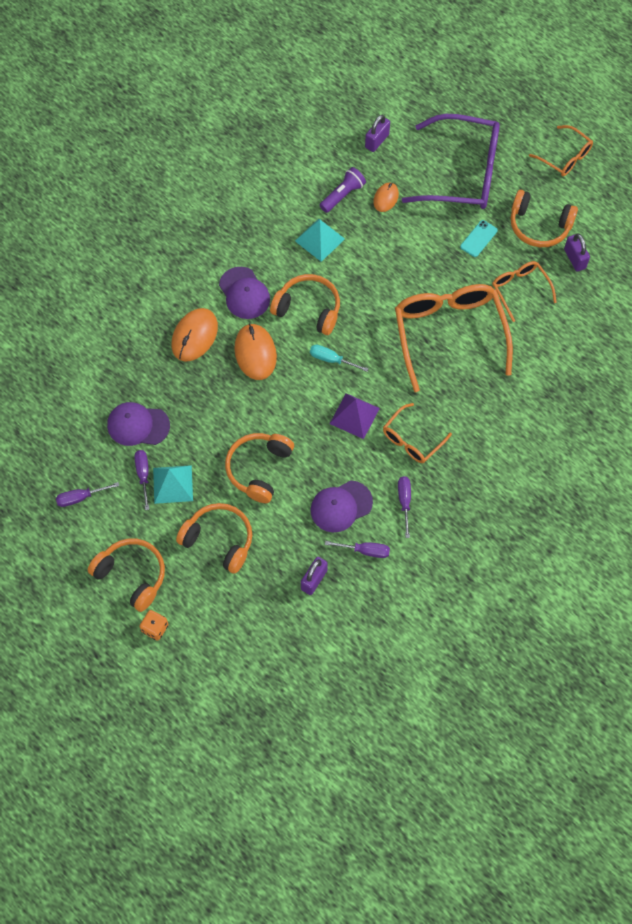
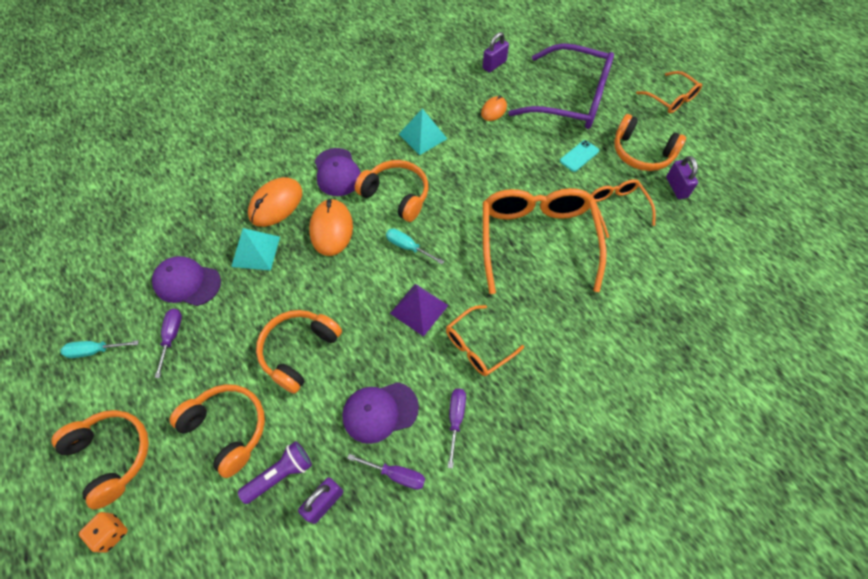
camera: 10 degrees right, 5 degrees down
(80, 497) = (94, 351): purple screwdriver -> turquoise screwdriver
(173, 484) = (200, 352): turquoise pyramid -> turquoise pyramid (256, 251)
(343, 195) = (453, 102): purple flashlight -> purple flashlight (280, 474)

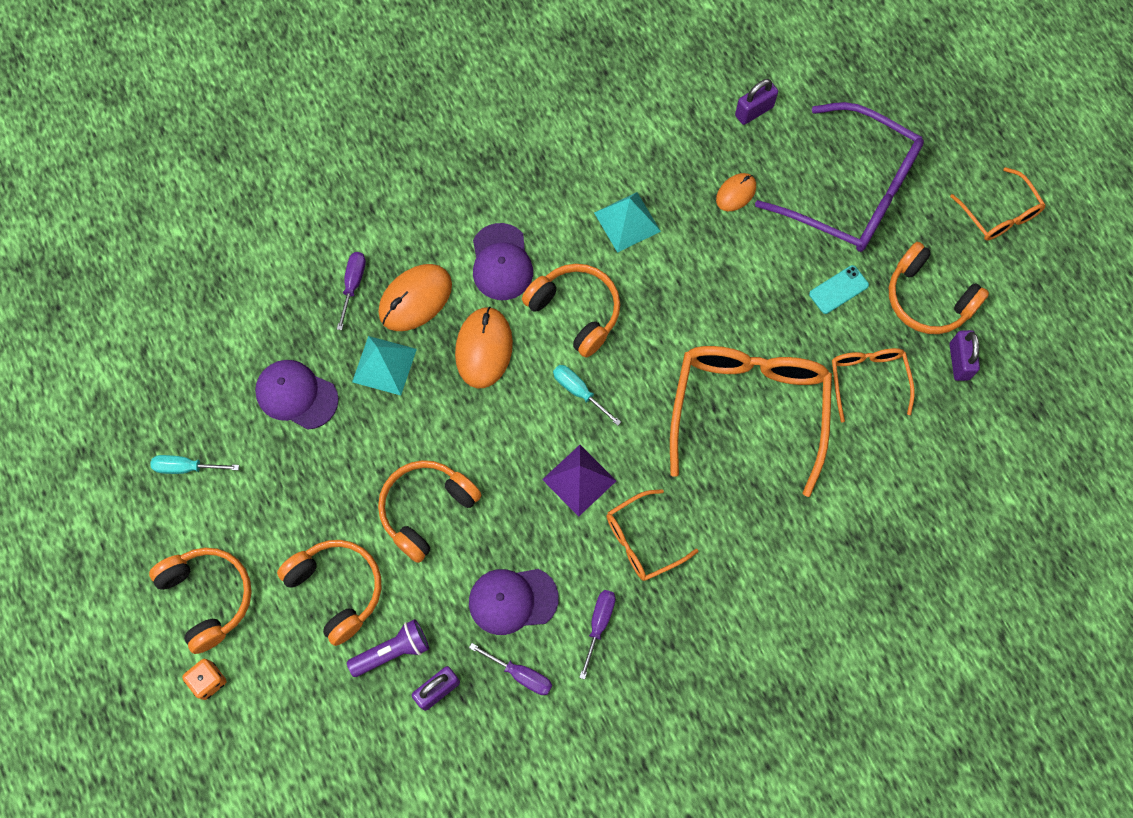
camera: 10 degrees right, 10 degrees up
(172, 336) = (276, 464): purple screwdriver -> purple screwdriver (353, 284)

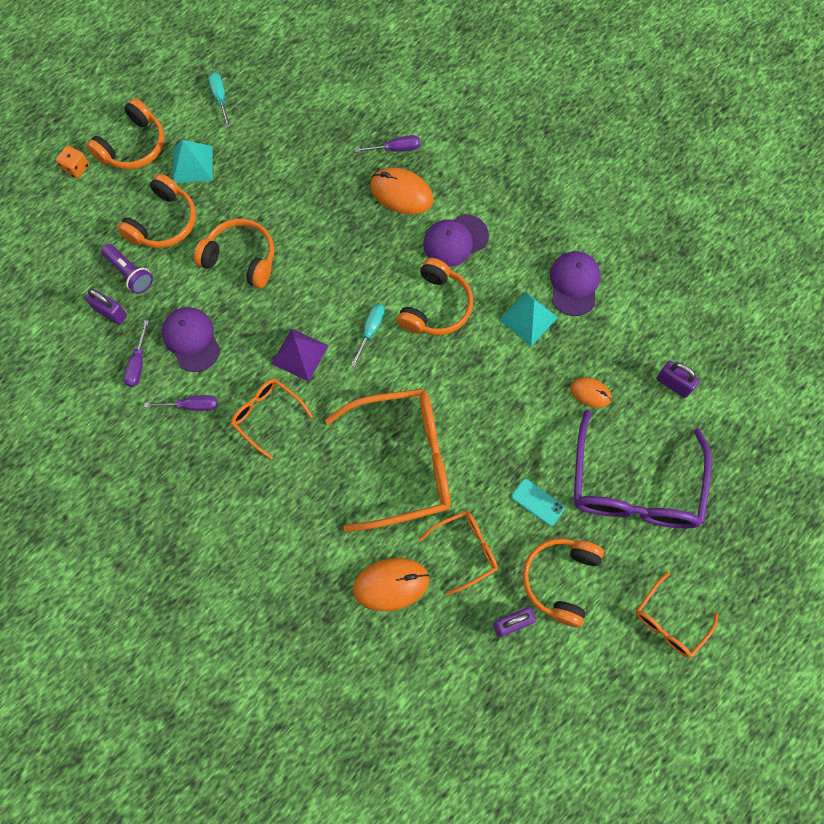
camera: 70 degrees right, 0 degrees up
(296, 395) = (297, 144): purple cap -> purple cap (574, 284)
(384, 365) = (341, 191): turquoise pyramid -> turquoise pyramid (192, 164)
(484, 348) = (380, 253): orange mouse -> orange mouse (391, 584)

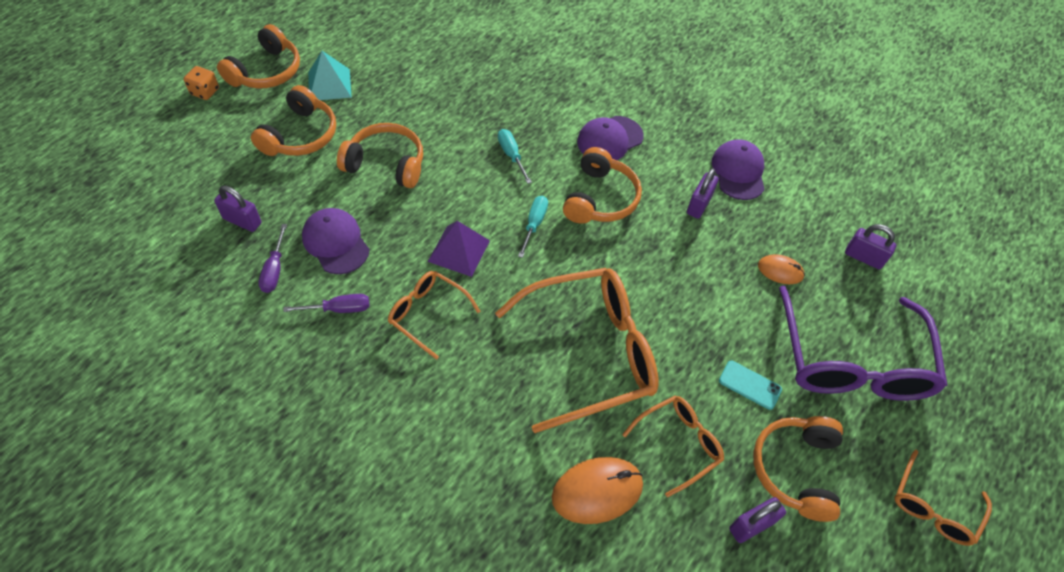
camera: 10 degrees left, 15 degrees down
(130, 273) = (264, 183): purple flashlight -> none
(220, 98) = (355, 30): turquoise screwdriver -> turquoise screwdriver (511, 155)
(396, 149) = (537, 65): purple screwdriver -> none
(401, 193) = (548, 101): orange mouse -> none
(528, 318) = (699, 205): turquoise pyramid -> purple padlock

